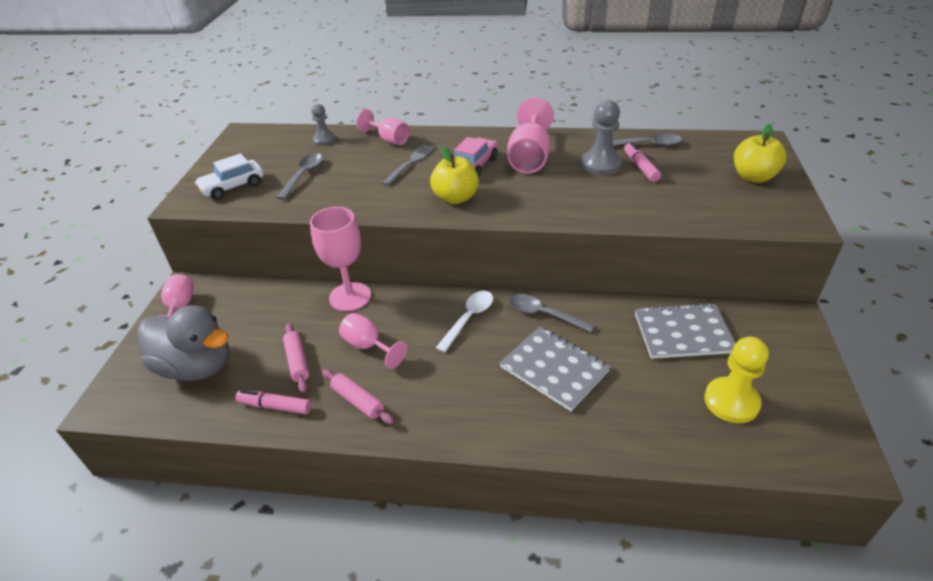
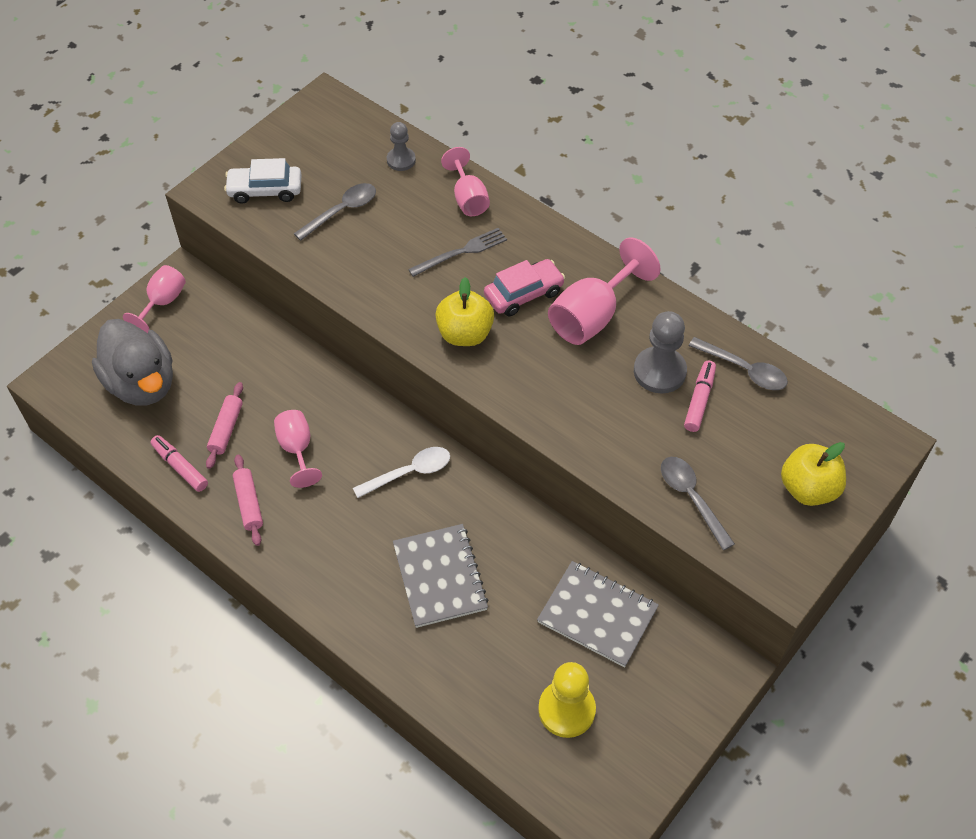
camera: 30 degrees right, 15 degrees up
(350, 297) = (320, 378): pink goblet -> none
(544, 314) = (484, 511): grey spoon -> grey spoon (691, 498)

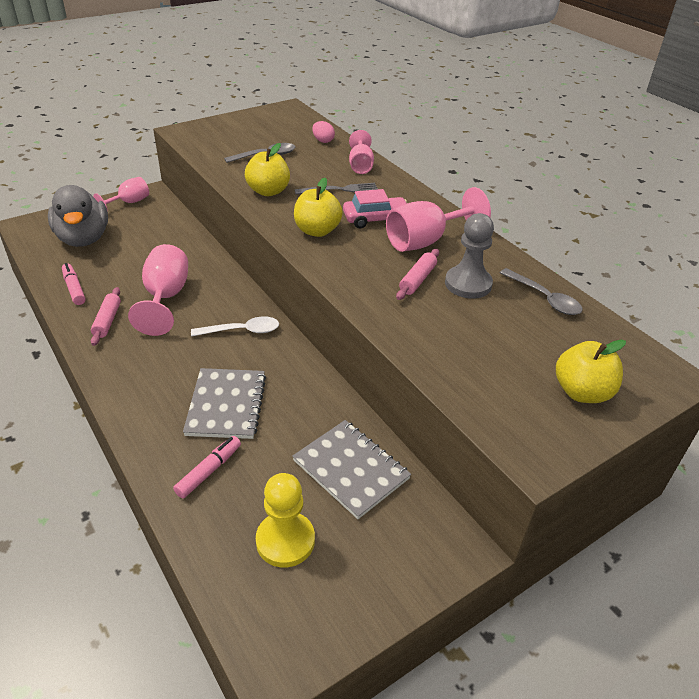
camera: 15 degrees right, 15 degrees down
(226, 429) = (122, 275): pink rolling pin -> pink rolling pin (417, 280)
(265, 190) = (220, 137): white car -> none
(297, 449) = (165, 297): pink goblet -> pink goblet, size x1.57
(377, 280) = (268, 191): none -> yellow apple
(401, 160) = (323, 141): grey pawn -> pink egg
(691, 498) = (463, 373): grey spoon -> none
(699, 400) = (496, 309): pink marker -> pink marker (209, 471)

